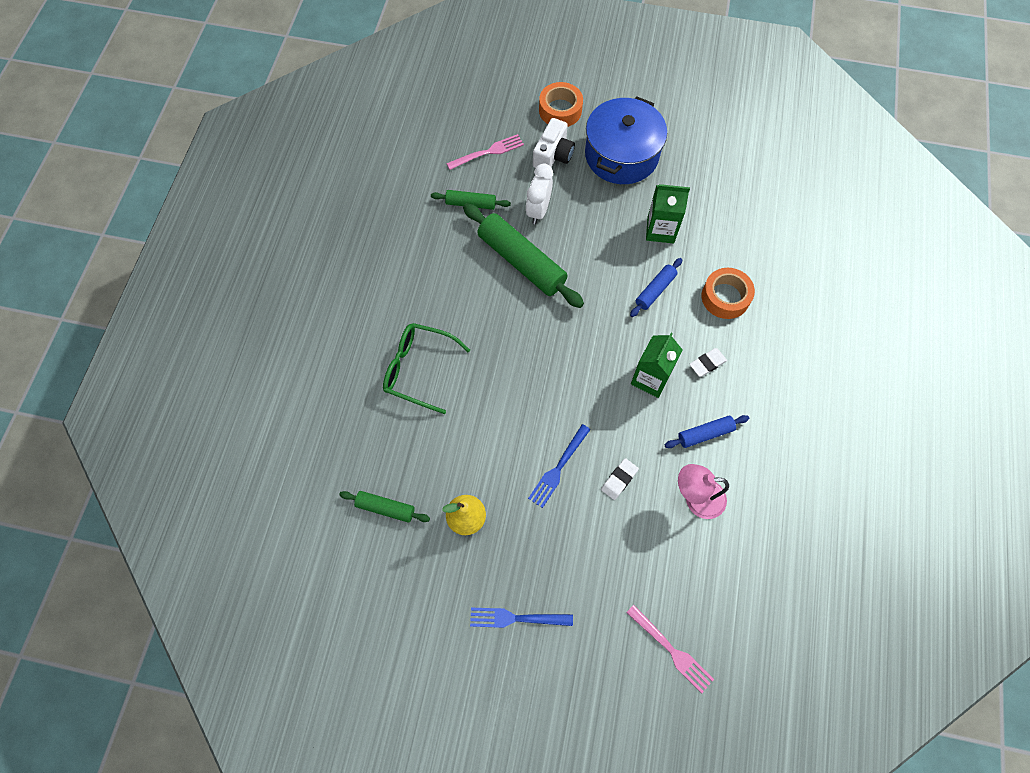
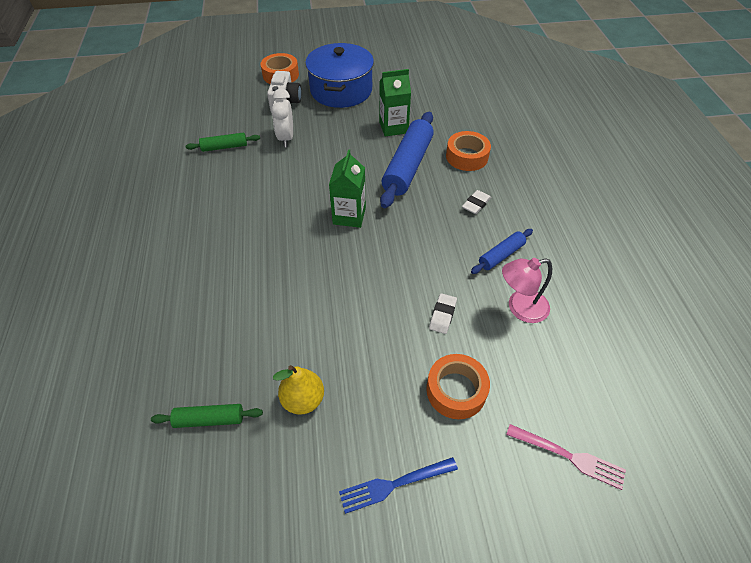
camera: 20 degrees left, 15 degrees down
(419, 369) = (211, 281): green glasses -> none
(488, 152) = (229, 111): pink fork -> none
(521, 262) = (284, 175): green rolling pin -> none
(558, 468) = (380, 323): blue fork -> none
(600, 557) = (456, 390): none -> orange tape
(650, 378) = (433, 228): green carton -> green carton (349, 216)
(655, 290) = (408, 166): blue rolling pin -> blue rolling pin, size x1.95

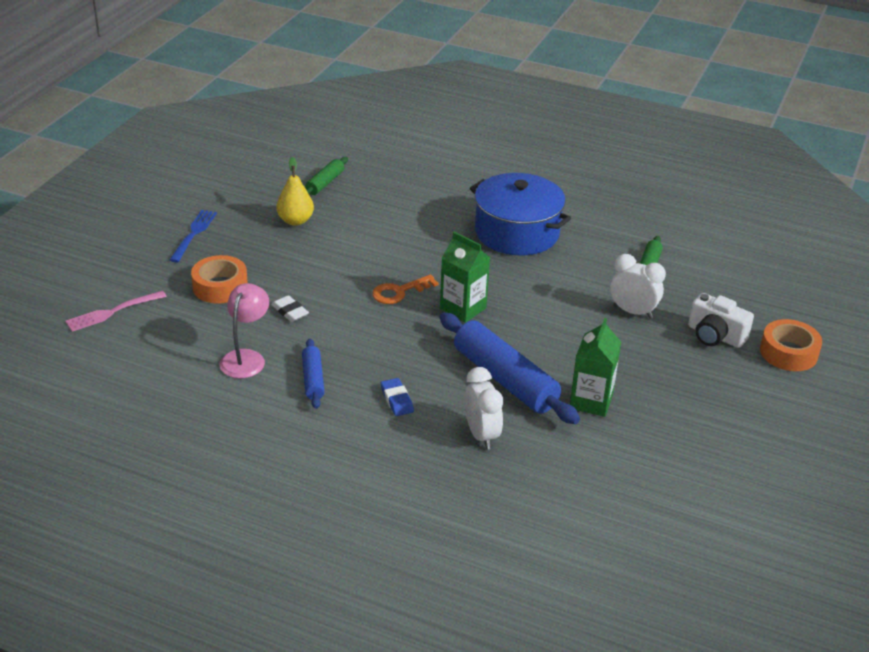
camera: 120 degrees right, 15 degrees down
(341, 90) = (713, 391): blue pot -> blue pot (517, 233)
(358, 260) = (399, 292): none -> orange key
(467, 156) = (481, 435): orange tape -> white clock
(476, 204) = (397, 400): white eraser -> blue eraser

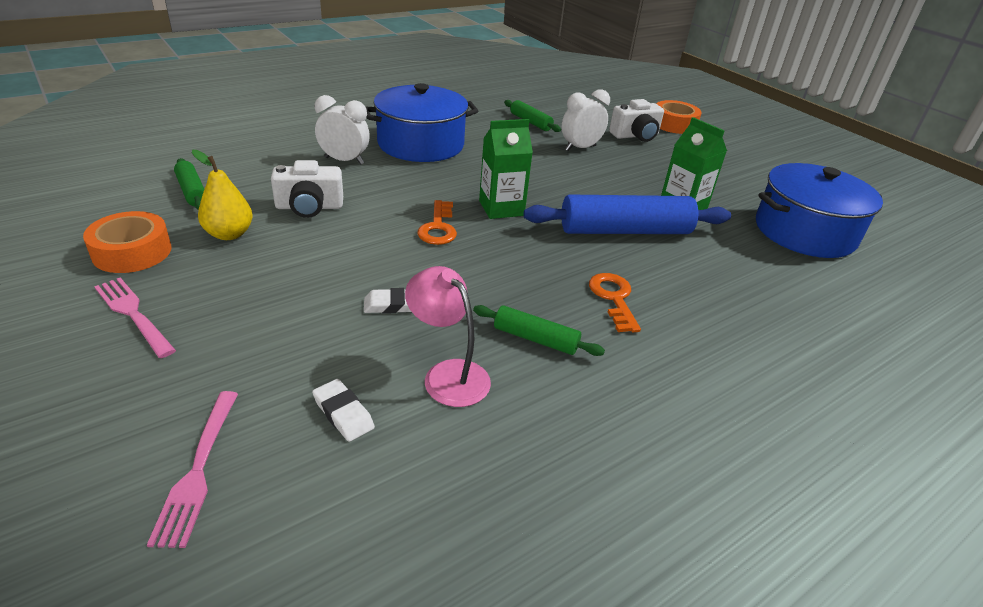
camera: 60 degrees left, 0 degrees up
(183, 336) = (343, 413): none -> white eraser
(193, 234) = (133, 314): blue fork -> pink fork
(220, 287) = (278, 337): orange tape -> orange tape (132, 252)
(313, 379) = (535, 339): blue rolling pin -> green rolling pin
(360, 231) = (309, 207): none -> white camera
(397, 400) = (614, 298): blue eraser -> orange key
(481, 435) = (699, 274): white clock -> white clock (344, 161)
(640, 487) = (804, 232): none -> blue pot

